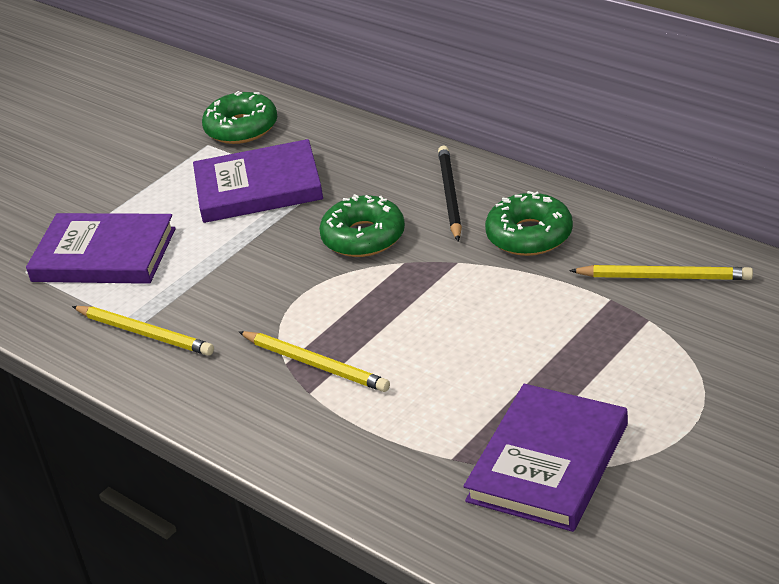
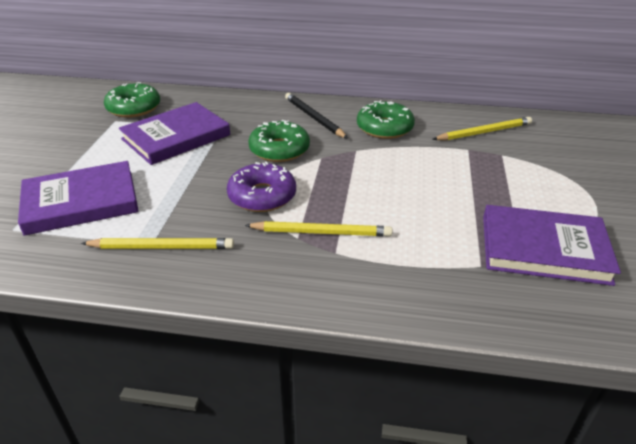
camera: 35 degrees left, 0 degrees up
(290, 299) = (262, 196): none -> purple donut
(548, 462) = (543, 249): purple book -> purple book turned 75 degrees counterclockwise

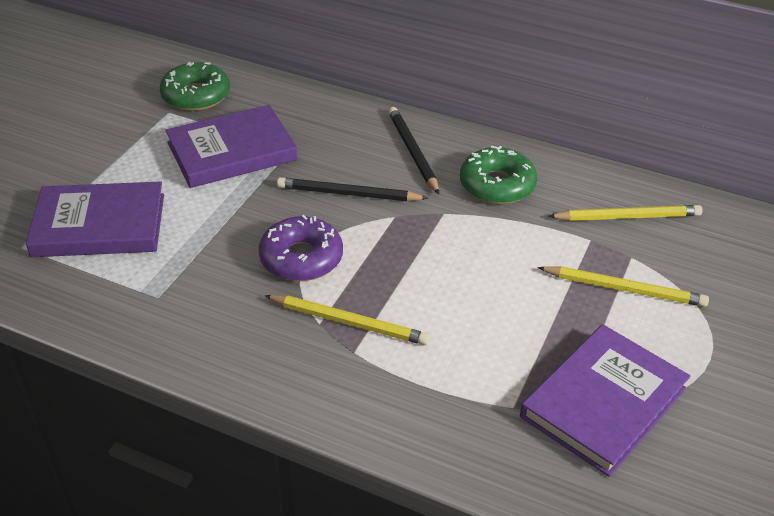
camera: 15 degrees right, 5 degrees up
(161, 247) = (167, 303): yellow pencil -> yellow pencil (624, 289)
(279, 149) = (348, 194): green donut -> black pencil
(543, 249) = (603, 402): purple book -> purple book turned 75 degrees counterclockwise

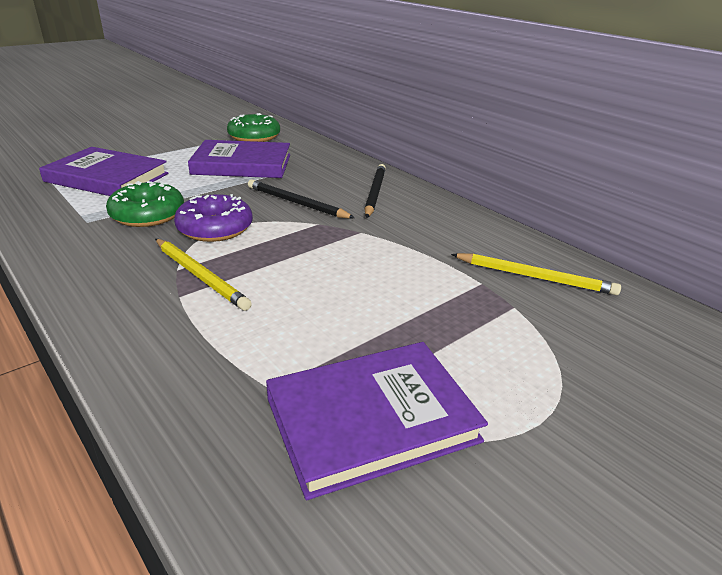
camera: 25 degrees right, 10 degrees down
(497, 185) = (426, 227): green donut -> green donut (148, 214)
(624, 289) = (484, 328): yellow pencil -> none

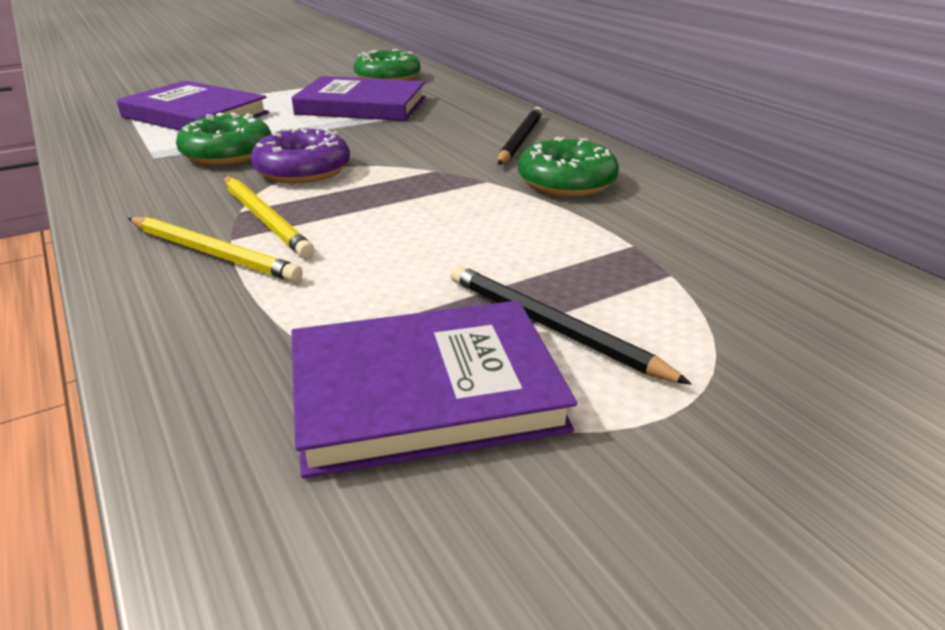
camera: 10 degrees right, 0 degrees up
(297, 203) = (415, 147): black pencil -> black pencil (552, 327)
(419, 230) = (566, 182): none -> green donut
(534, 277) = (712, 241): yellow pencil -> yellow pencil (213, 253)

